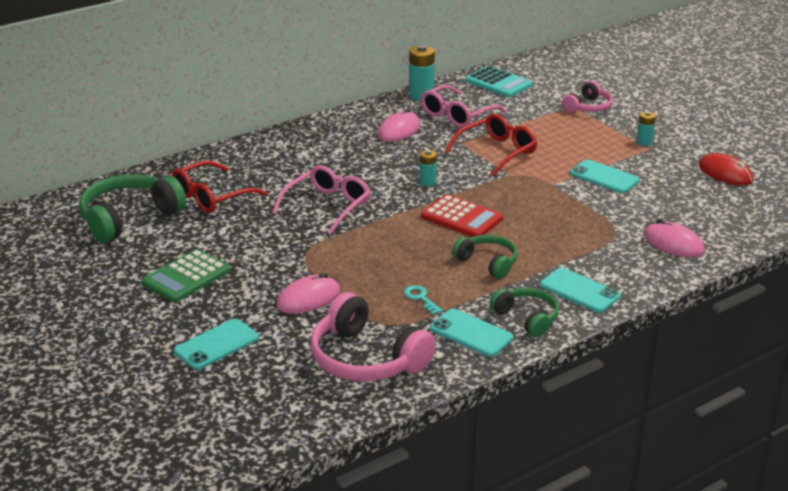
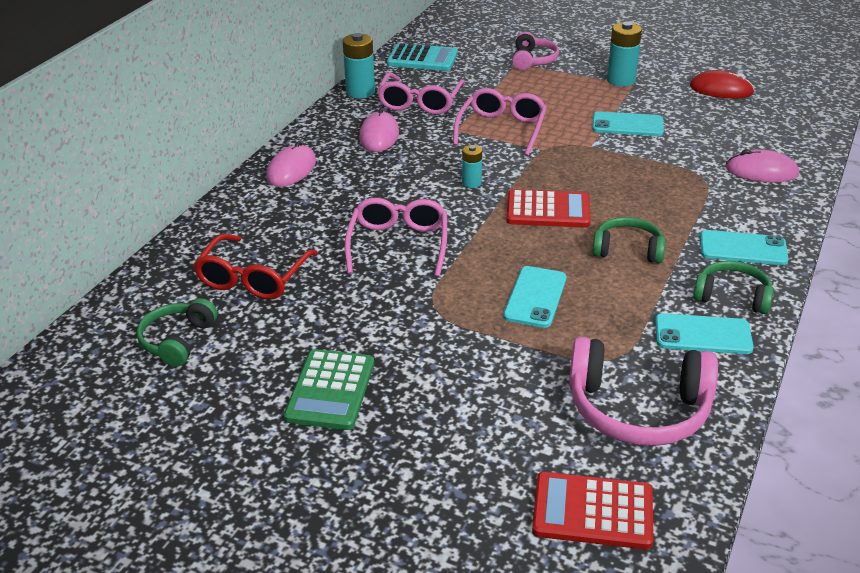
camera: 30 degrees left, 5 degrees up
(129, 218) = (177, 340): green headphones -> green headphones, size x0.59
(216, 345) = (460, 464): turquoise phone -> turquoise phone (535, 297)
(265, 400) = (592, 512): none -> red calculator
(308, 298) = (497, 361): pink mouse -> pink mouse (291, 169)
(420, 298) = (610, 315): turquoise key -> none
(497, 152) = (502, 129): red glasses -> pink glasses
(644, 142) = (621, 80): turquoise battery -> turquoise battery, size x1.70

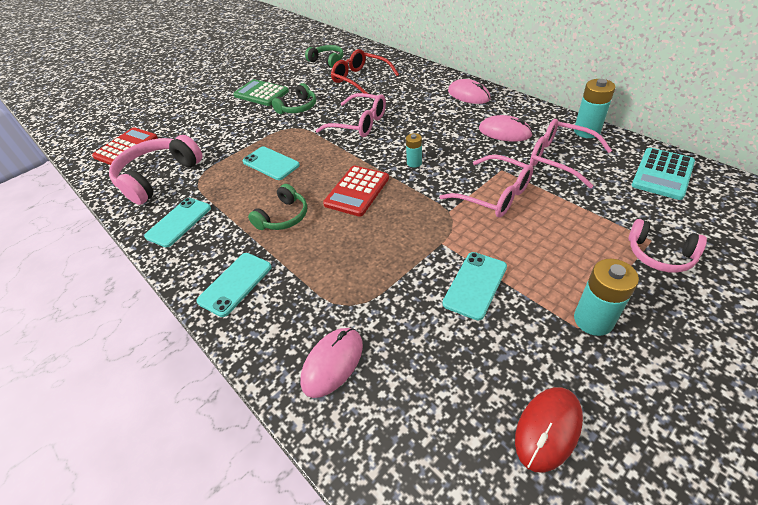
camera: 115 degrees right, 10 degrees up
(732, 296) = (195, 252): green headphones -> green headphones (298, 107)

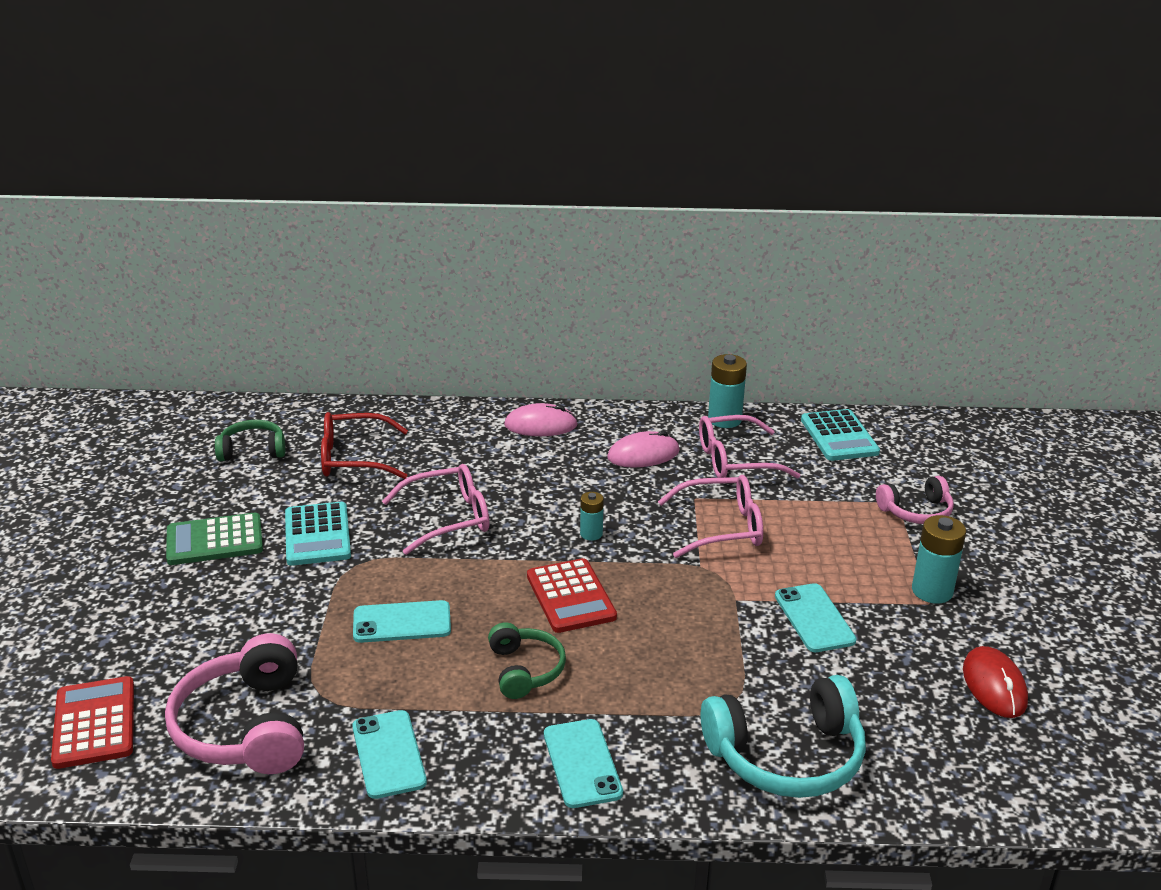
camera: 50 degrees left, 15 degrees down
(298, 107) = (317, 535): green headphones -> turquoise calculator
(332, 363) = (787, 756): pink mouse -> turquoise headphones

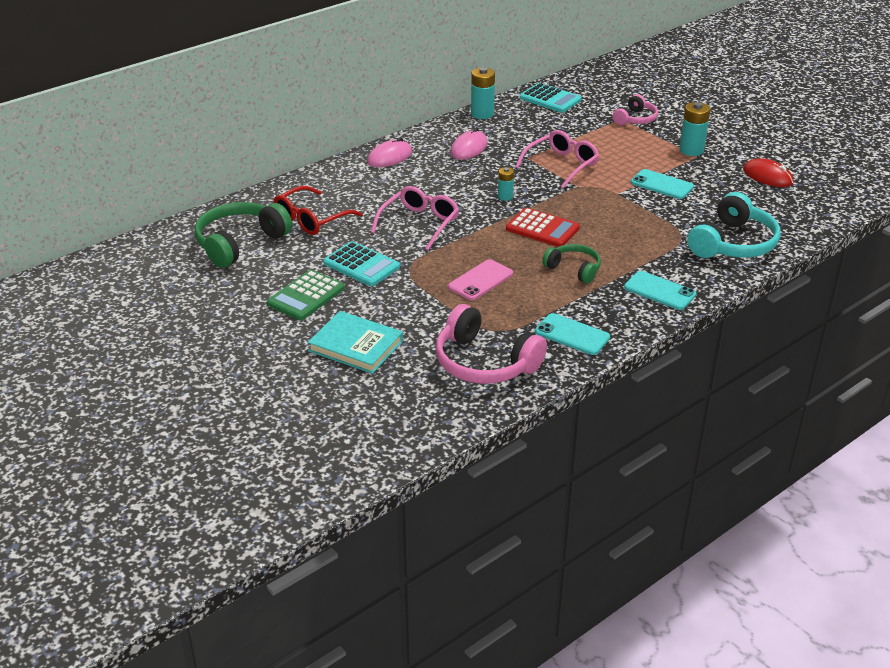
camera: 40 degrees left, 5 degrees up
(94, 723) = (403, 405): red calculator -> none
(166, 624) = (356, 346): none -> turquoise book
(252, 450) = (239, 243): green headphones -> green headphones, size x1.71
(402, 622) = (480, 280): turquoise phone -> pink phone
(735, 460) = (519, 131): pink glasses -> none

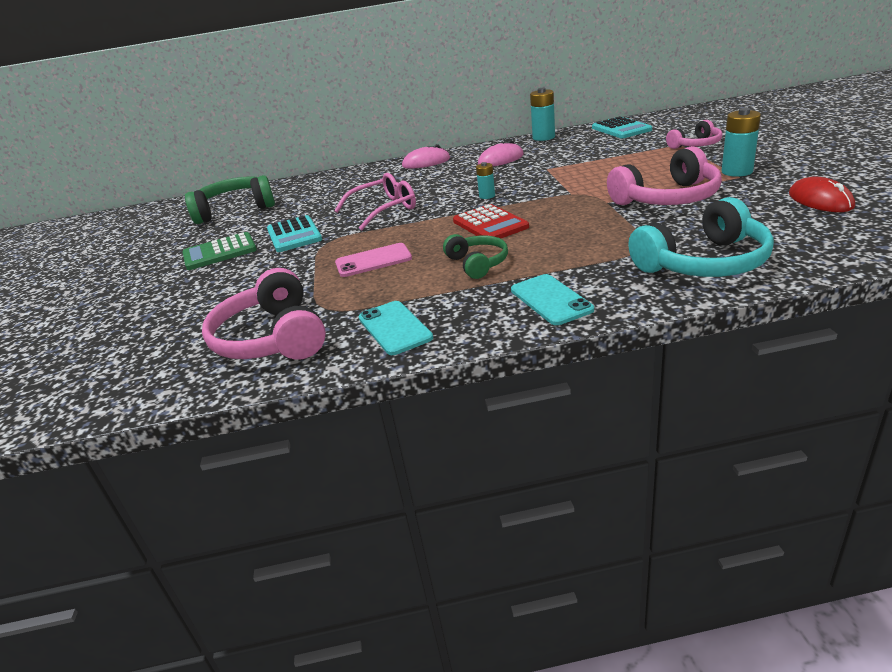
camera: 35 degrees right, 5 degrees down
(311, 219) = (306, 199): red glasses -> none
(356, 346) = (193, 298): turquoise book -> none
(562, 165) = (574, 176): pink glasses -> none
(662, 185) = (668, 198): turquoise phone -> pink headphones

